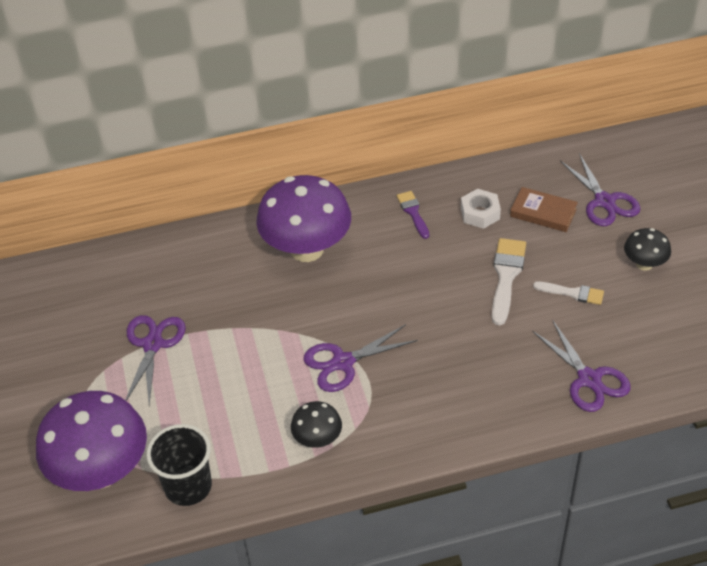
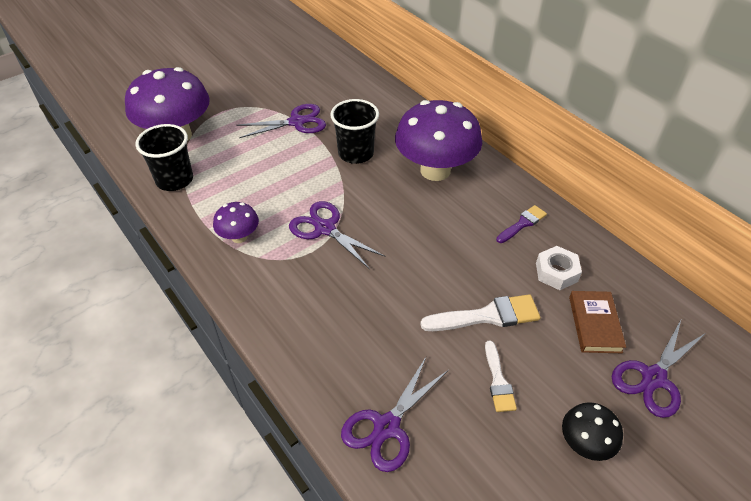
camera: 65 degrees right, 0 degrees up
(242, 306) = (356, 153): none -> black cup
(317, 439) = (239, 237): black mushroom -> purple mushroom

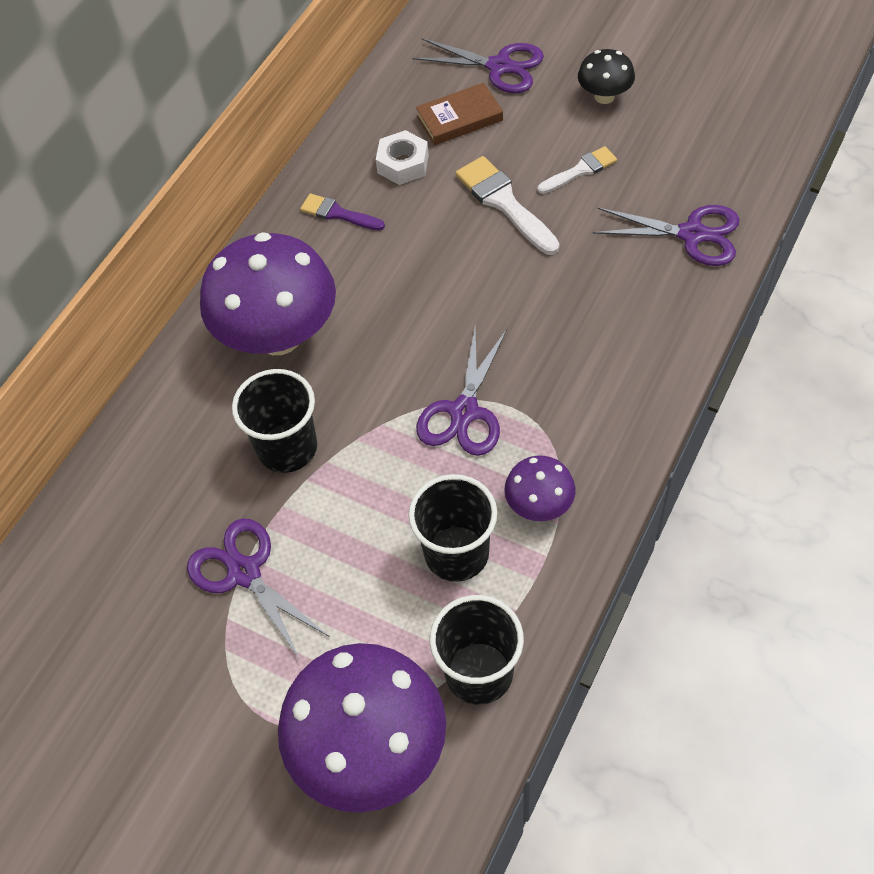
camera: 110 degrees left, 10 degrees up
(241, 194) = (456, 553): none -> black cup

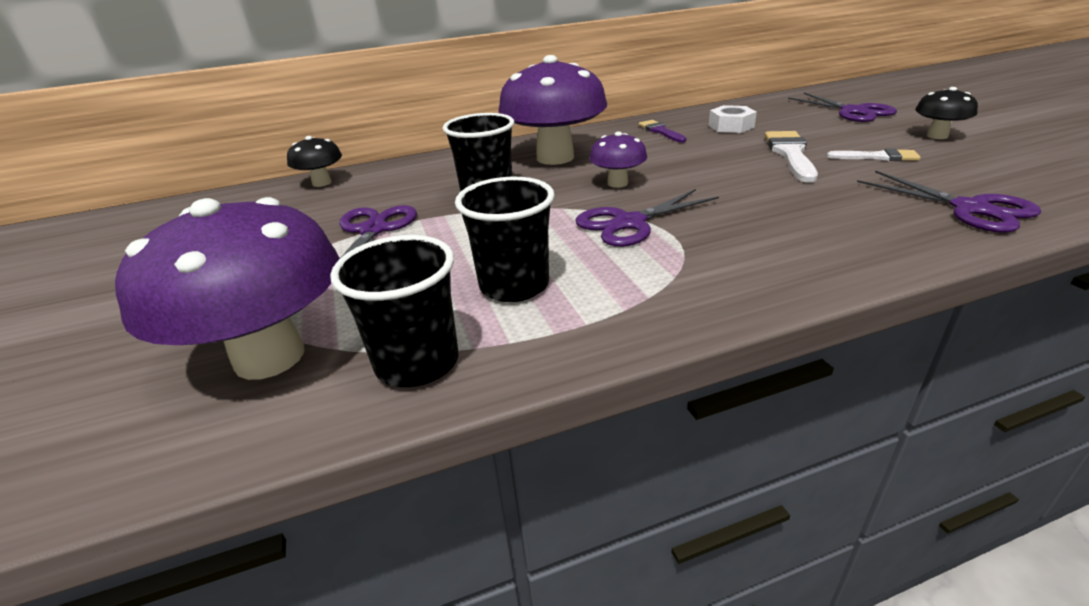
camera: 40 degrees right, 25 degrees down
(63, 542) = (322, 183): none -> black mushroom
(459, 118) = (796, 121): brown book -> none
(539, 505) = (622, 292): purple mushroom -> purple mushroom (617, 183)

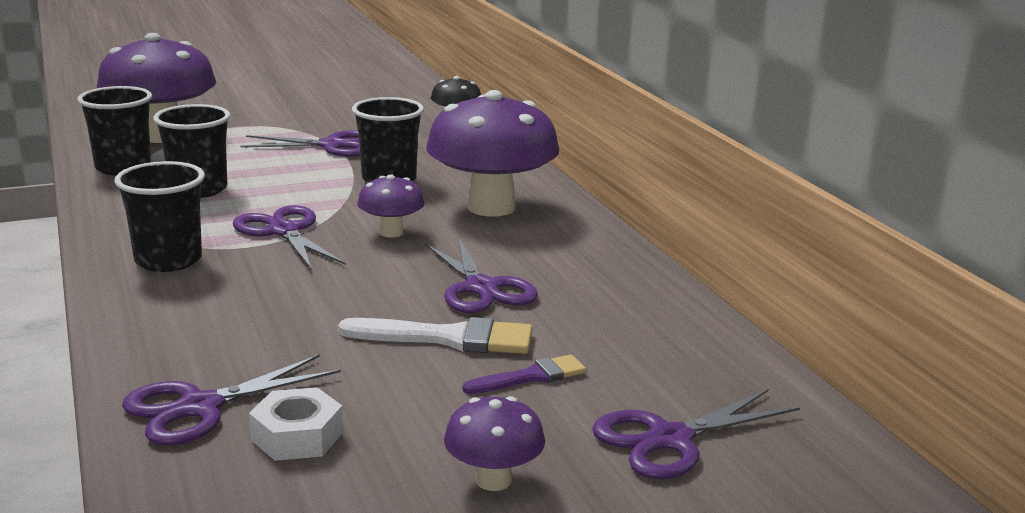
camera: 85 degrees right, 10 degrees down
(660, 131) = (582, 269): purple brush -> purple brush (531, 377)
(708, 151) = (481, 288): none -> purple scissors
(728, 266) = (168, 260): none -> black cup
(731, 126) = (596, 318): white nut -> white nut (297, 436)
(877, 157) = (409, 397): white brush -> none
(937, 136) = (493, 480): black mushroom -> purple mushroom

